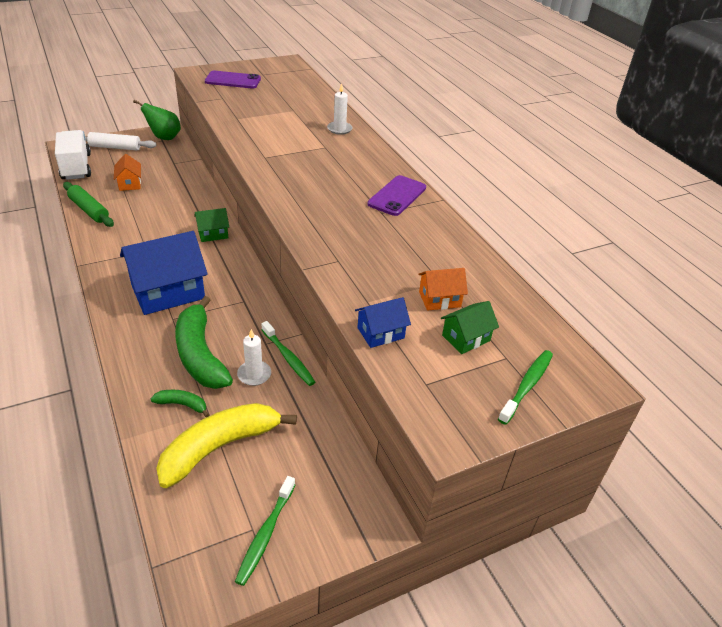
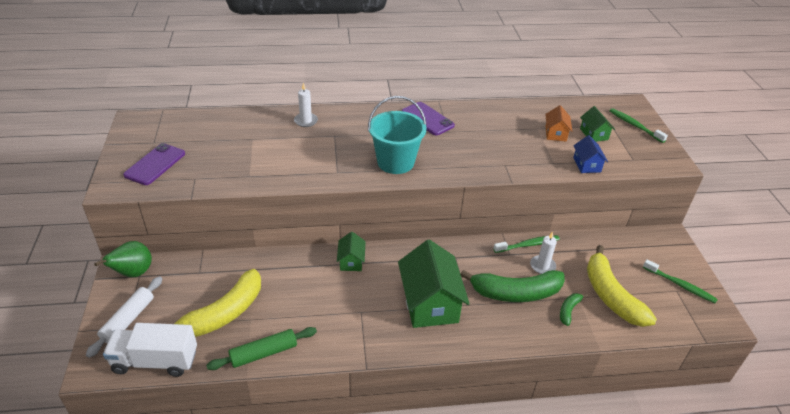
camera: 70 degrees left, 0 degrees up
(130, 183) = (224, 313): orange house -> yellow banana
(168, 292) = (430, 303): blue house -> green house
(299, 186) = (395, 162): none -> turquoise bucket

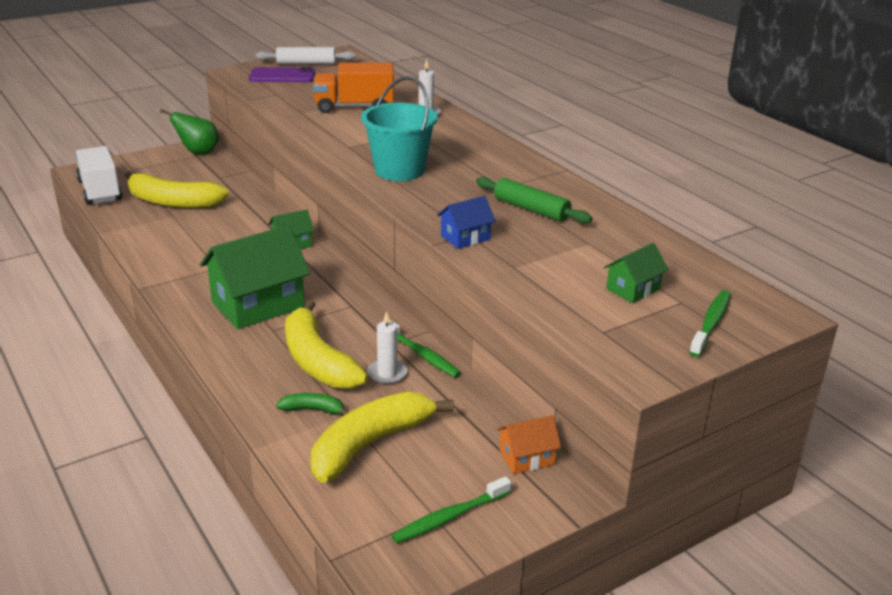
camera: 65 degrees right, 10 degrees down
(128, 320) = (141, 167): white rolling pin -> white rolling pin (306, 63)
(263, 148) = (354, 107): none -> orange truck
(263, 353) = (132, 233): green rolling pin -> green rolling pin (531, 209)
(427, 119) = (514, 170): purple phone -> none
(515, 293) = (317, 361): green banana -> yellow banana
(555, 133) = (593, 258): orange house -> orange house (527, 457)
(587, 165) = (539, 293): blue house -> blue house (465, 237)
(680, 285) = (449, 517): green toothbrush -> green toothbrush turned 45 degrees clockwise

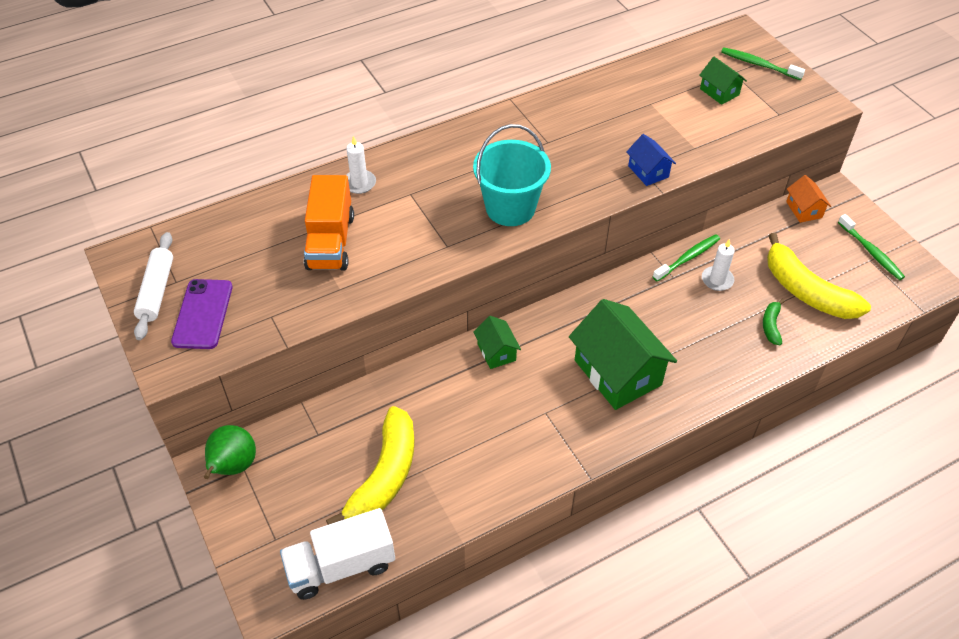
camera: 85 degrees left, 20 degrees up
(317, 361) = (704, 325): yellow banana -> none
(531, 209) = (592, 128): green rolling pin -> none

